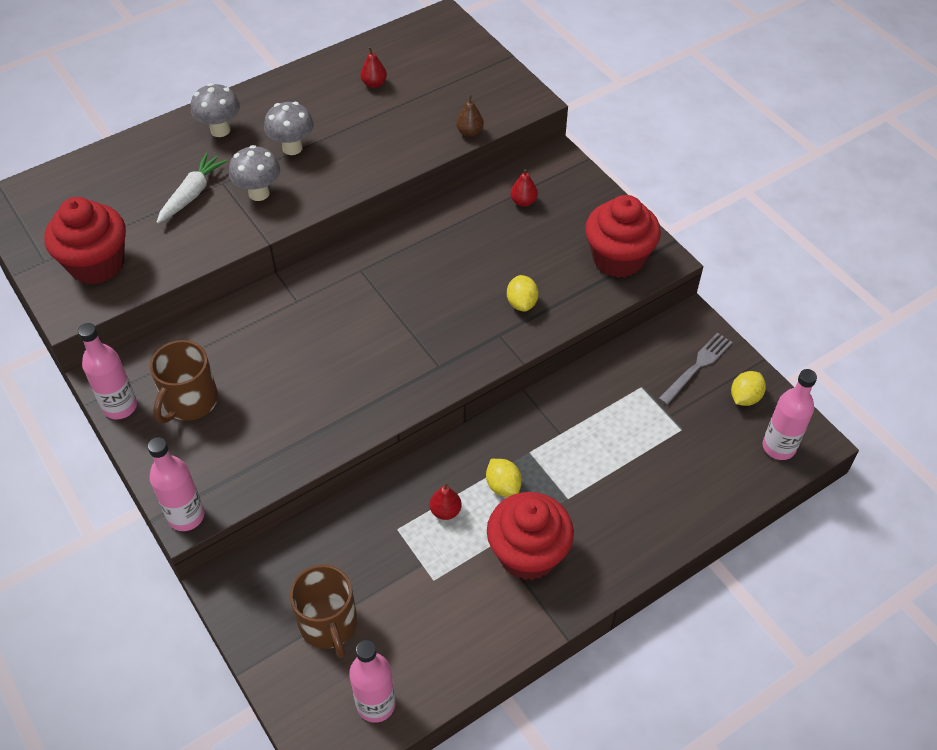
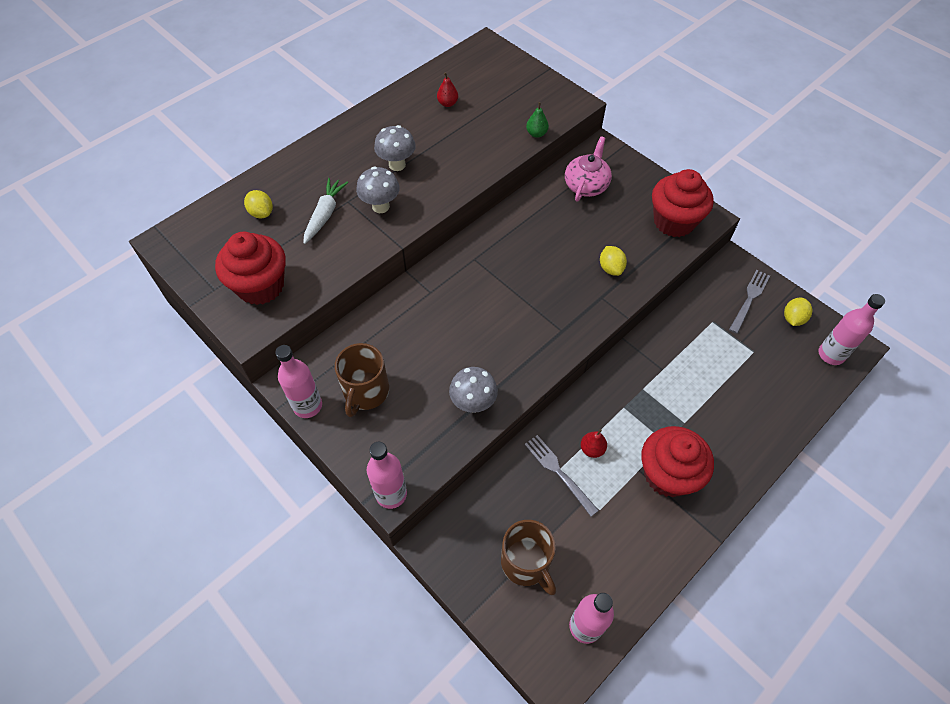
camera: 10 degrees left, 5 degrees up
(220, 130) = (333, 157): grey mushroom -> grey mushroom (473, 404)
(397, 530) = (558, 472): none -> grey fork
(470, 132) = (536, 134): brown pear -> green pear
(503, 486) = (631, 420): yellow lemon -> yellow lemon (261, 213)
(523, 202) = (586, 185): red pear -> pink teapot

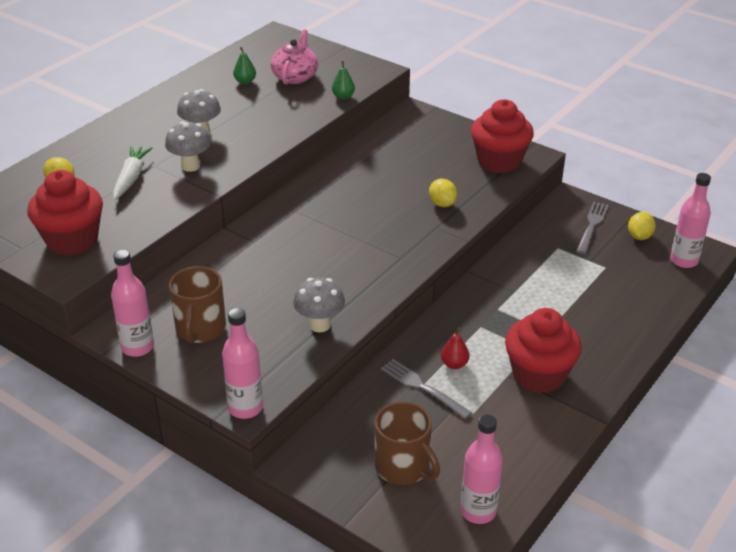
camera: 10 degrees left, 20 degrees down
(447, 103) = (245, 82): red pear -> green pear
(586, 185) = (403, 142): pink teapot -> pink teapot (295, 76)

